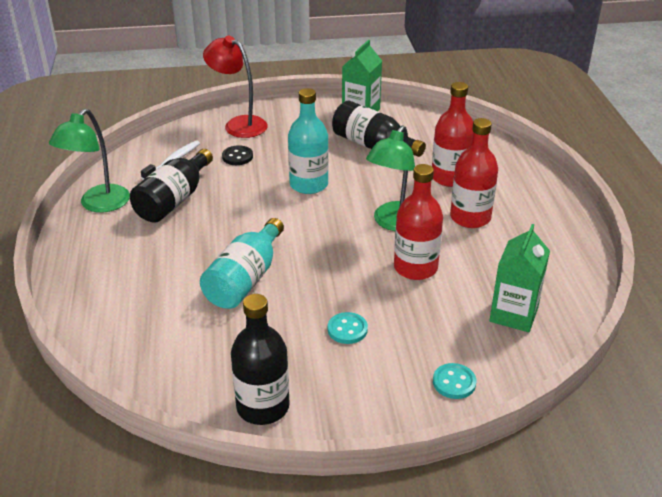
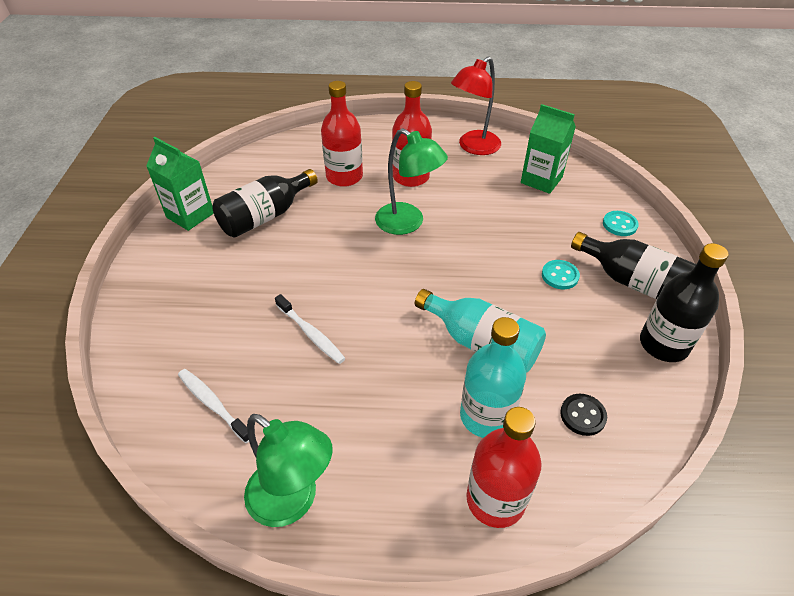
camera: 80 degrees left, 10 degrees up
(174, 200) = (311, 405): black bottle -> black bottle (633, 282)
(237, 157) = (234, 333): black button -> black button (582, 415)
(238, 124) = (154, 326): red lamp -> red lamp (473, 147)
(242, 190) = (311, 334): none -> white toothbrush
(309, 184) = (321, 274): turquoise bottle -> turquoise bottle (486, 416)
(415, 268) = (477, 221): red bottle -> red bottle (495, 499)

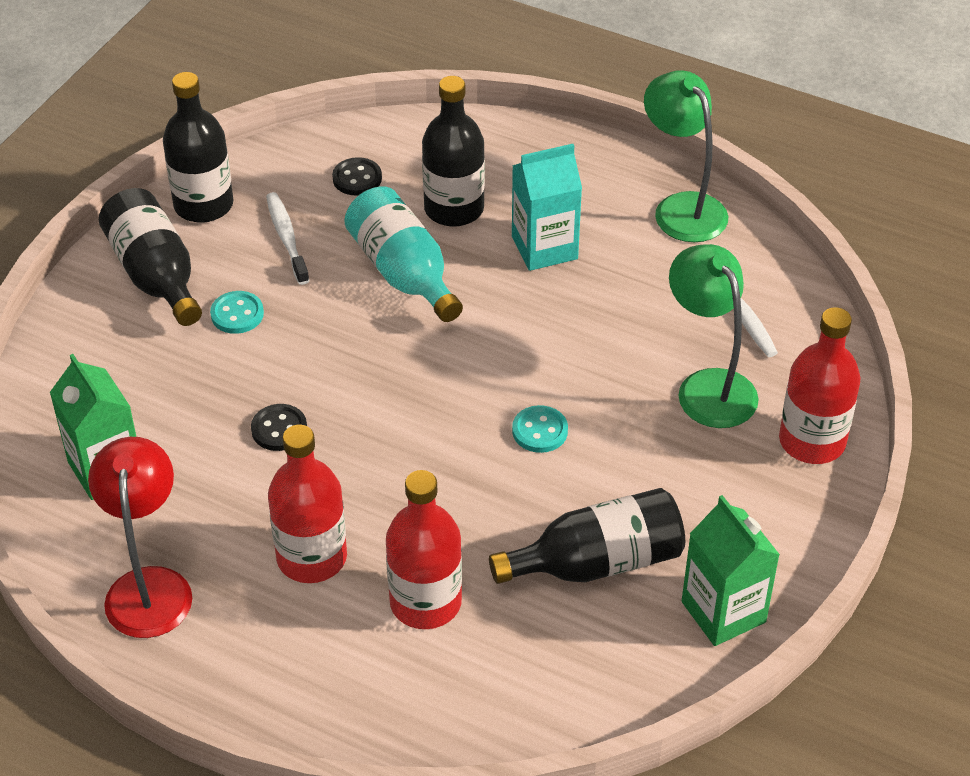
camera: 155 degrees left, 0 degrees up
(311, 334) = (601, 352): white toothbrush -> white toothbrush (286, 238)
(393, 406) = (544, 248): none -> turquoise carton
(408, 223) = (380, 466): green lamp -> green lamp (708, 386)
(473, 147) = (149, 586): red lamp -> red lamp turned 75 degrees counterclockwise
(475, 223) = (279, 429): none -> black button
(486, 416) = (454, 209): turquoise bottle -> black bottle
(495, 499) = (494, 151): red bottle -> red bottle (812, 441)
(619, 224) = (79, 353): turquoise button -> turquoise button (540, 431)

